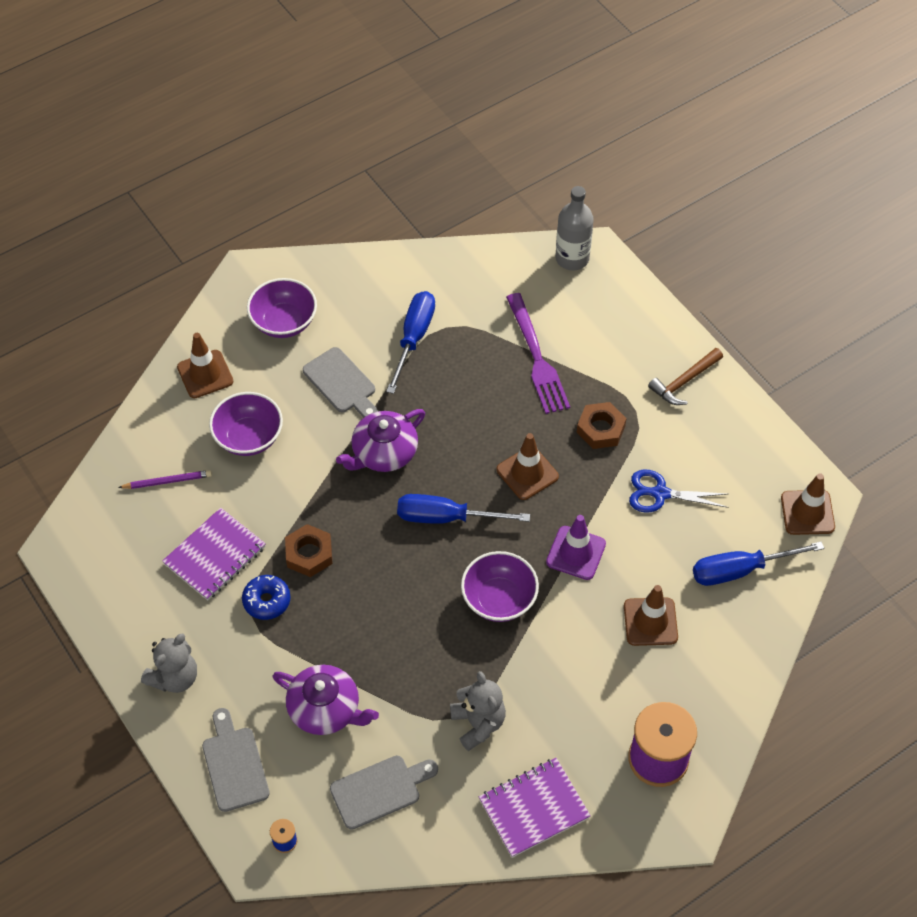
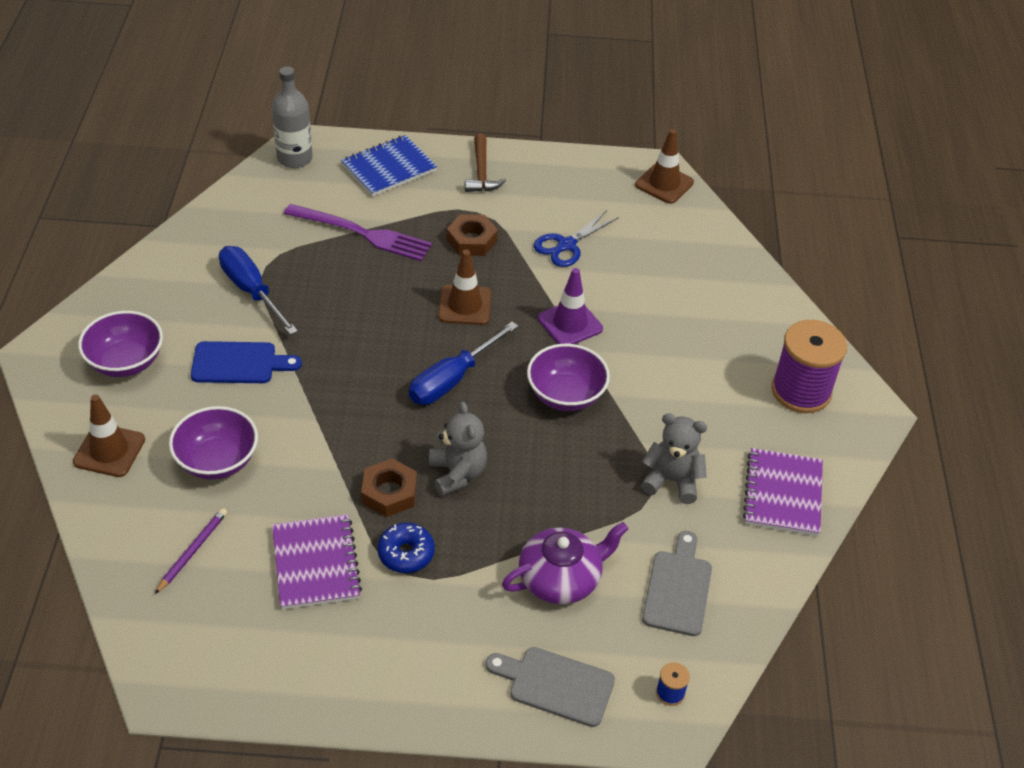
camera: 55 degrees left, 10 degrees down
(174, 677) = (416, 677): grey teddy bear -> grey teddy bear (457, 473)
(341, 383) = (239, 363): grey cutting board -> blue cutting board
(383, 452) = (342, 379): purple teapot -> none
(624, 321) = (389, 168): none -> blue notebook
(650, 622) = (675, 320): brown traffic cone -> none
(740, 570) = (678, 246): blue screwdriver -> none

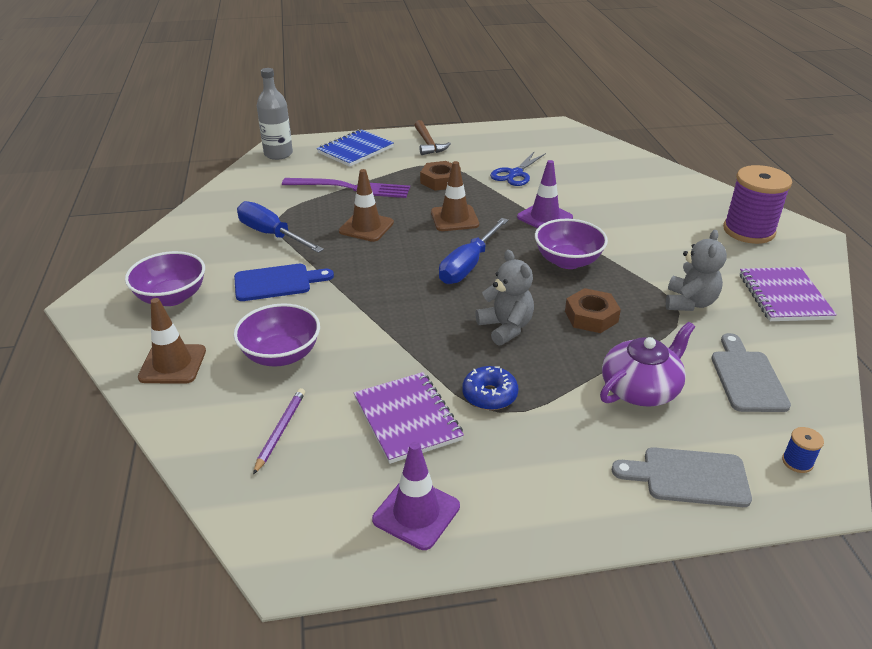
camera: 10 degrees left, 10 degrees down
(288, 665) = (416, 513): none -> purple traffic cone
(389, 493) = (452, 352): brown nut -> brown nut (591, 316)
(664, 184) = (567, 133): brown traffic cone -> brown traffic cone (366, 227)
(672, 481) = (689, 303): grey teddy bear -> grey teddy bear turned 105 degrees clockwise

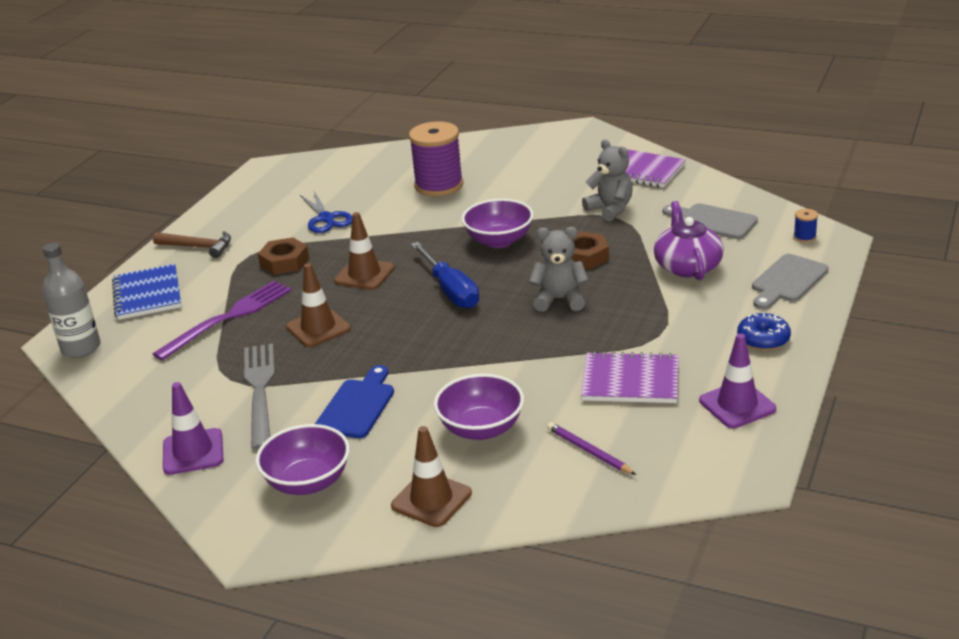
camera: 55 degrees left, 5 degrees down
(271, 234) = (260, 391): blue screwdriver -> grey fork
(489, 395) = (636, 333): blue donut -> blue donut (763, 339)
(544, 217) = (420, 229): purple traffic cone -> purple traffic cone (193, 452)
(748, 231) = (547, 149): purple spool -> purple spool (439, 185)

